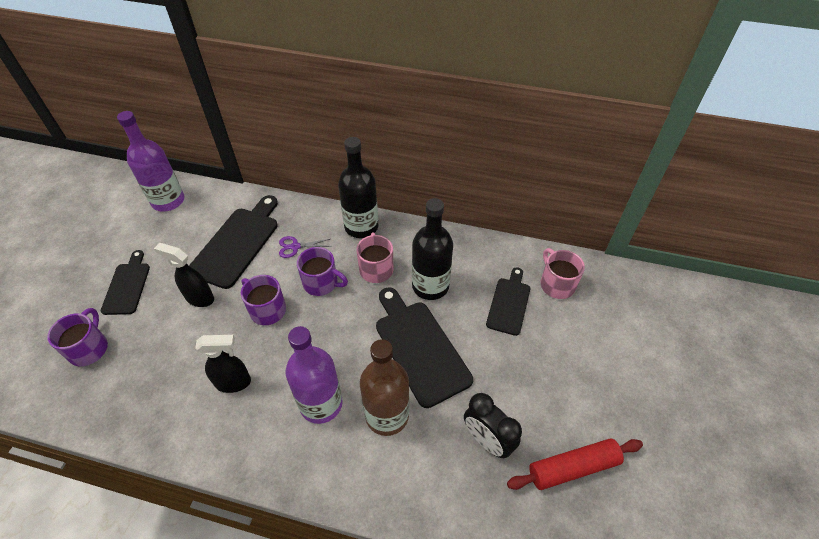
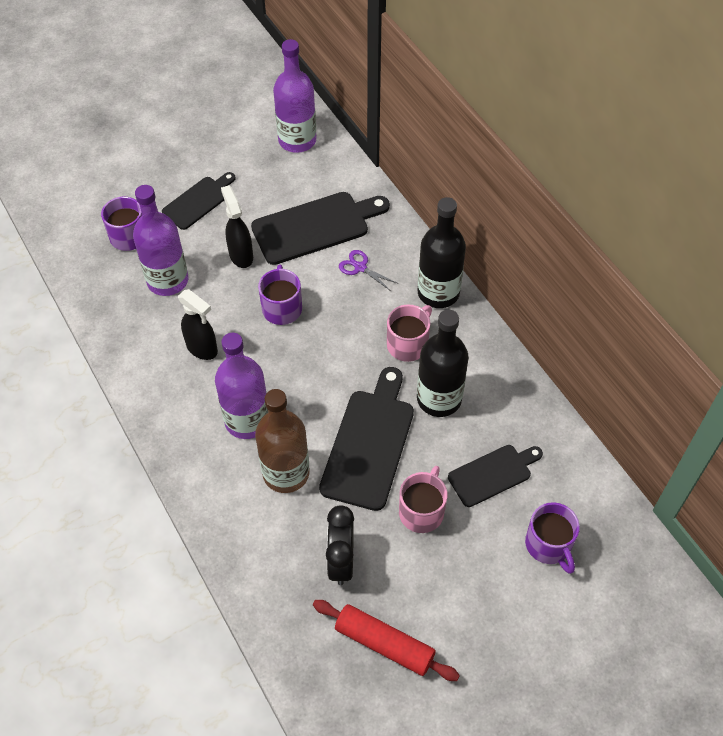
camera: 45 degrees right, 5 degrees up
(155, 357) = (167, 280): none -> purple bottle
(321, 283) = (348, 319): purple mug -> purple mug (549, 545)
(556, 284) = (561, 496): pink mug -> pink mug (422, 511)

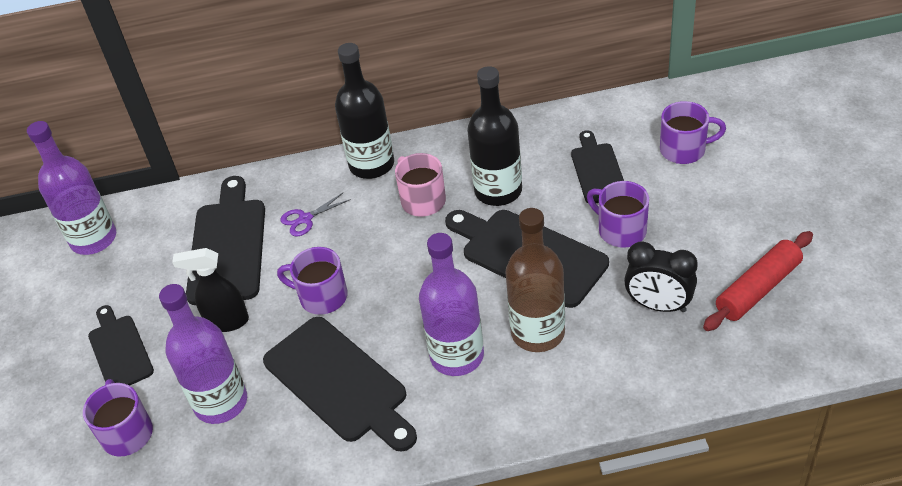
camera: 65 degrees left, 10 degrees down
(202, 349) = (339, 383): black spray bottle -> black cutting board
(422, 511) = (620, 230): pink mug -> purple mug

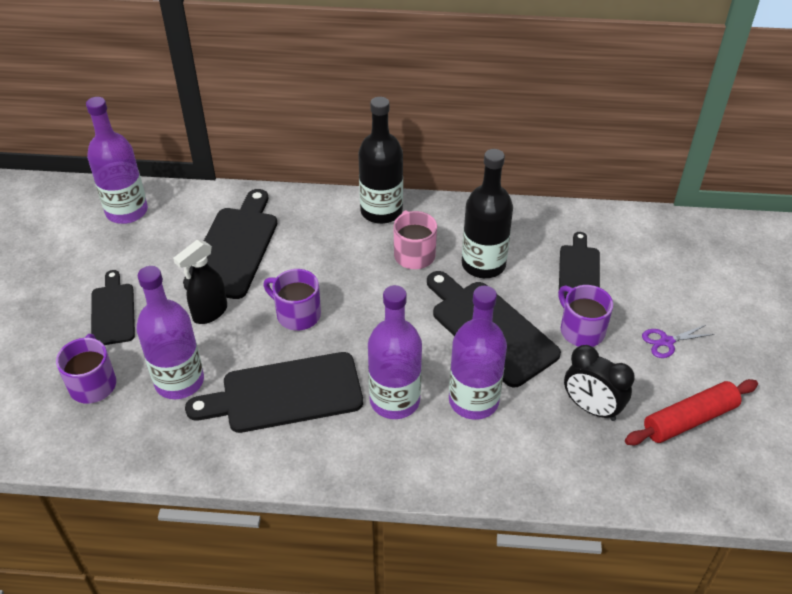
camera: 10 degrees right, 0 degrees up
(226, 322) = (209, 313): black spray bottle -> black spray bottle turned 60 degrees counterclockwise
(305, 219) = (307, 243): purple scissors -> purple scissors (666, 342)
(339, 383) = (285, 394): black cutting board -> black cutting board turned 105 degrees clockwise
(538, 332) = (473, 400): brown bottle -> purple bottle
(684, 150) = (665, 273): purple mug -> none

